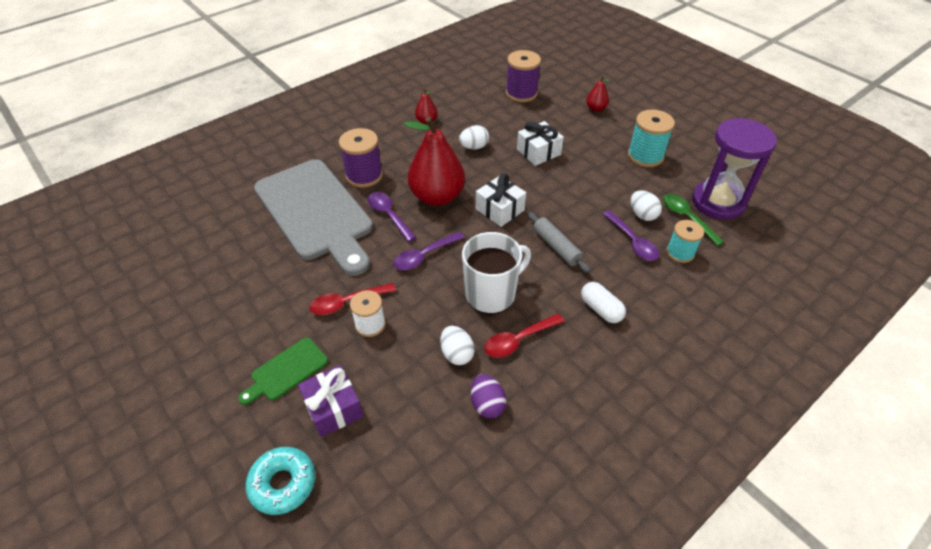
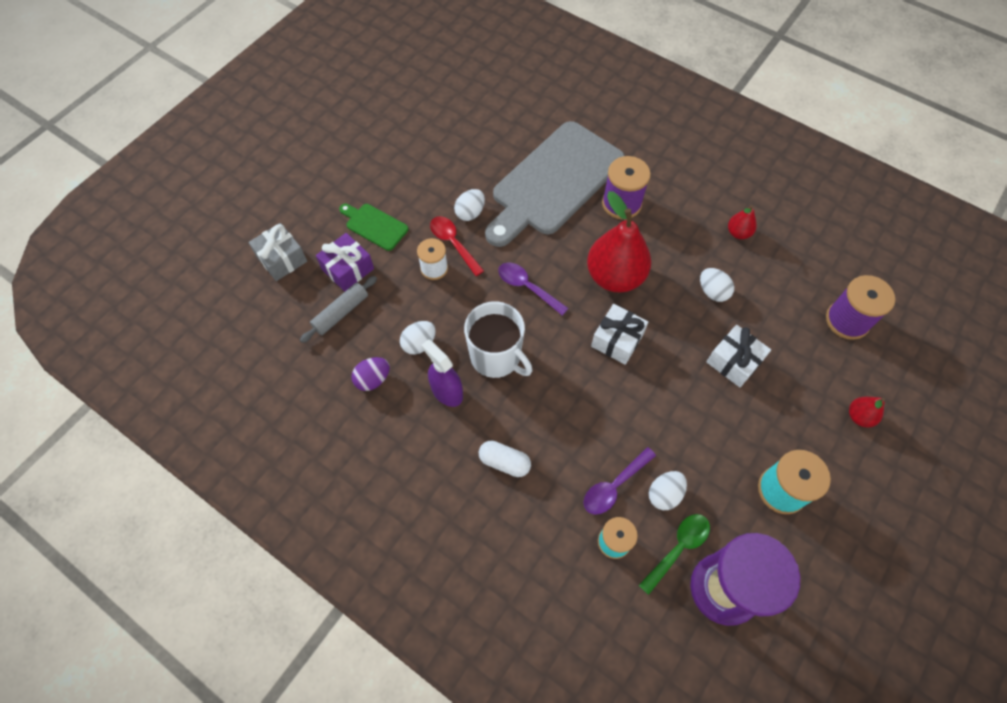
camera: 75 degrees right, 15 degrees up
(283, 484) = (282, 259): turquoise donut -> grey gift
(316, 281) = (470, 213): none -> white egg
(389, 215) = (572, 242): purple spoon -> none
(518, 340) = (446, 391): red spoon -> purple spray bottle
(556, 247) = (579, 406): grey rolling pin -> grey rolling pin (341, 312)
(601, 309) = (504, 462): white capsule -> white capsule turned 75 degrees clockwise

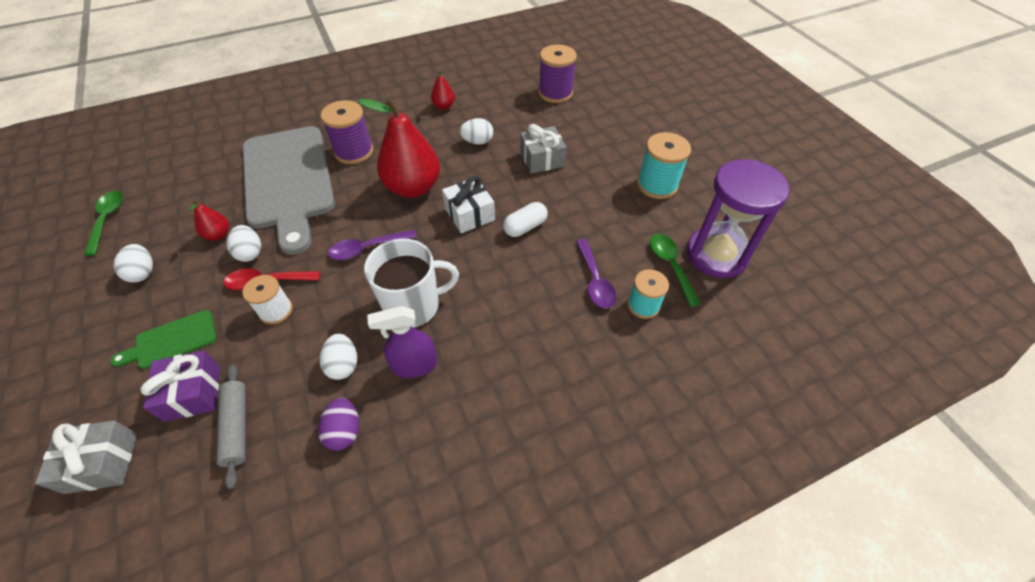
camera: 60 degrees left, 10 degrees down
(438, 104) = (107, 220): none -> green spoon
(504, 462) = (521, 351): white capsule -> white capsule (525, 227)
(664, 494) = (621, 252): white egg -> white egg (143, 272)
(734, 362) = (542, 159): white gift -> grey gift
(859, 416) = (627, 122): red pear -> red pear (218, 235)

